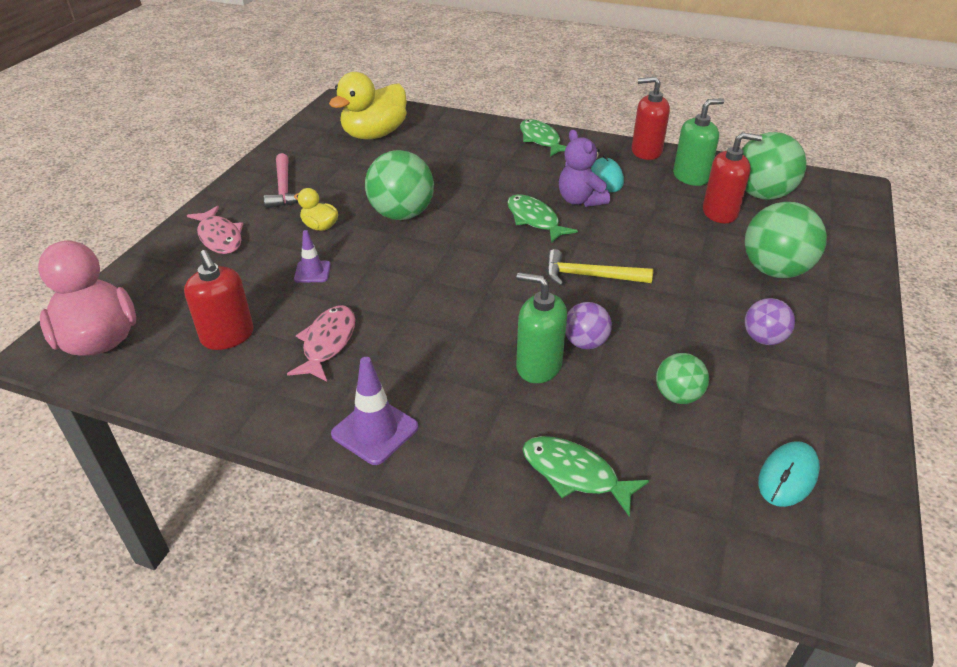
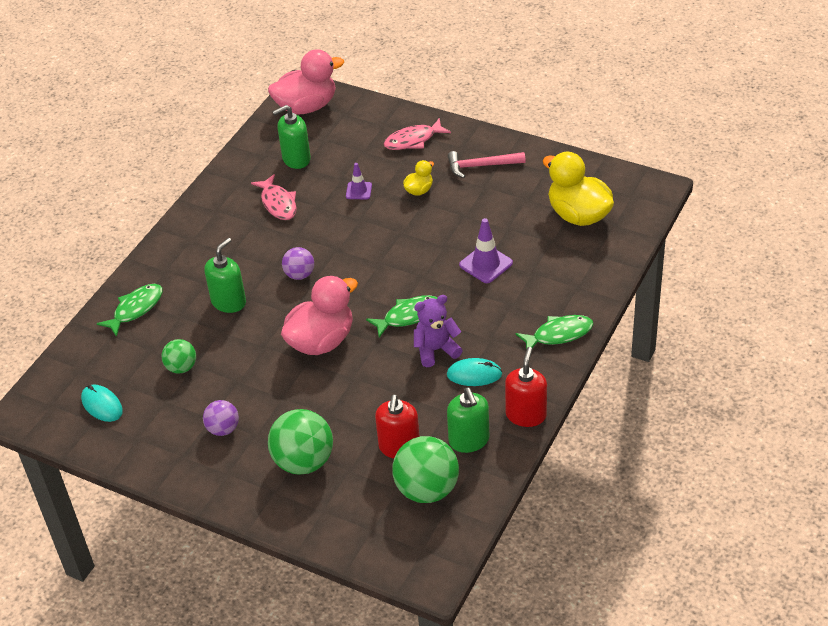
camera: 100 degrees right, 5 degrees up
(228, 336) = (296, 159): red soap dispenser -> green soap dispenser
(328, 343) = (278, 203): pink fish -> pink fish turned 45 degrees clockwise
(375, 431) = (195, 227): purple traffic cone -> purple traffic cone (486, 264)
(401, 214) = (430, 235): green ball -> none
(585, 343) = (245, 328): purple ball -> purple ball (299, 275)
(590, 276) = (321, 341): yellow hammer -> pink duck

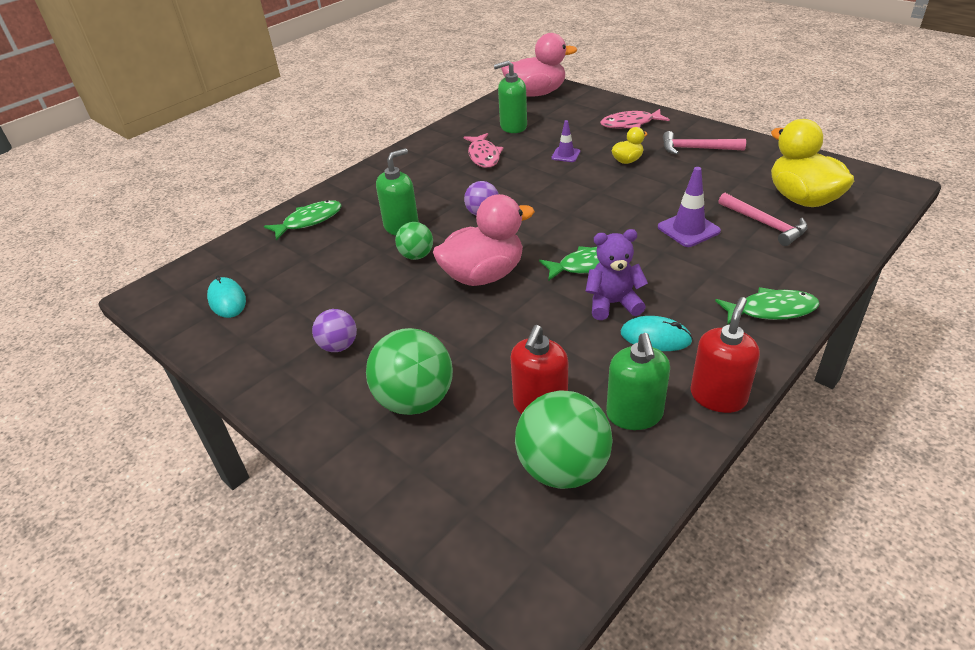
camera: 15 degrees right, 5 degrees down
(181, 367) = (326, 278): green ball -> green ball (416, 256)
(549, 248) = (765, 224): none -> pink hammer

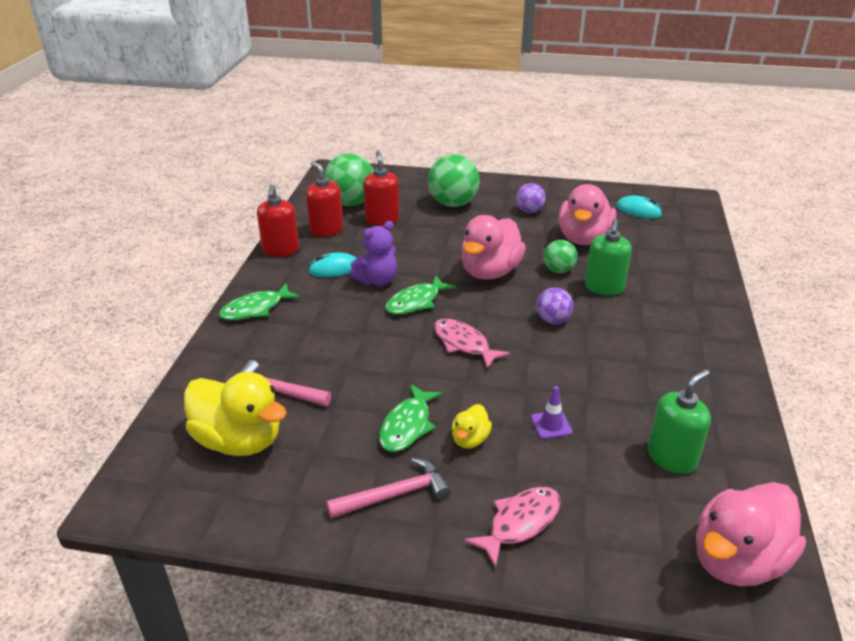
camera: 145 degrees right, 5 degrees down
(309, 221) = (686, 270): green fish -> green fish (407, 426)
(340, 283) = (583, 238): none -> pink duck
(483, 156) = (641, 391): pink fish -> pink fish (464, 344)
(634, 414) = (326, 230): green soap dispenser -> red soap dispenser
(688, 229) = (349, 362): purple traffic cone -> none

